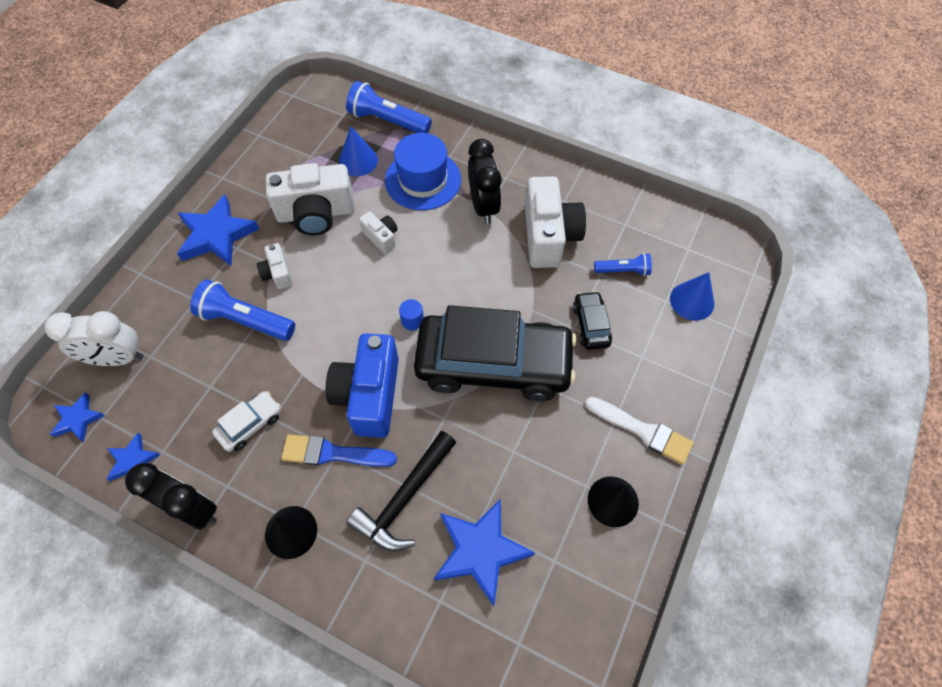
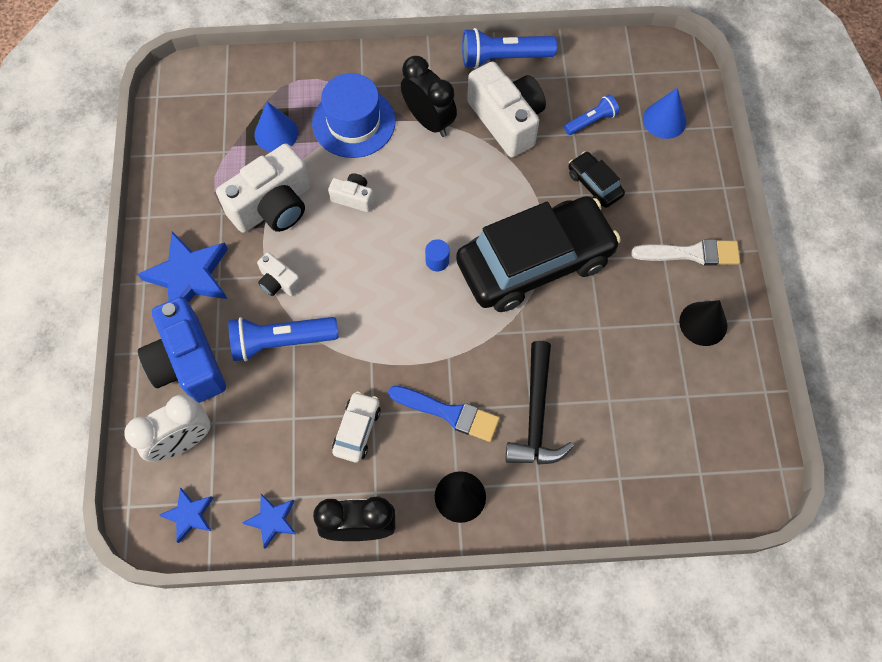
camera: 30 degrees left, 5 degrees up
(333, 453) = (449, 413): blue brush -> blue brush turned 135 degrees counterclockwise
(369, 395) = (445, 347): blue camera -> blue camera (188, 363)
(388, 121) = (276, 78): blue flashlight -> blue flashlight (504, 58)
(480, 551) = (625, 421): blue star -> none

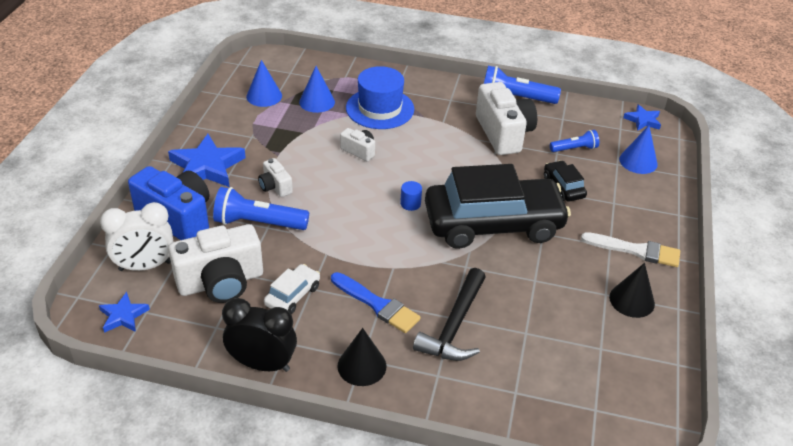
camera: 15 degrees right, 25 degrees down
(188, 363) = (177, 218): blue camera -> blue camera turned 135 degrees clockwise
(210, 142) = (264, 96): none -> blue cone
(272, 520) = (190, 338): blue star -> blue star (642, 120)
(273, 206) = (293, 141): white camera -> white camera (221, 282)
(429, 121) = (440, 120): black clock -> none

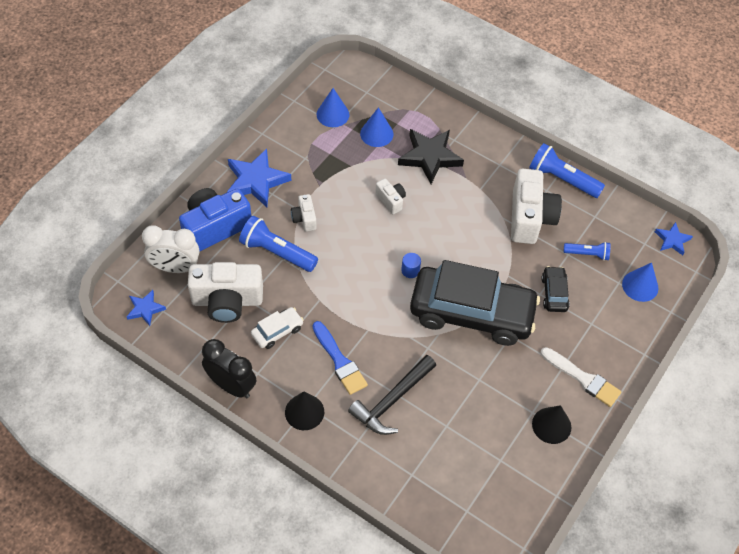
camera: 20 degrees right, 15 degrees up
(177, 218) = (215, 227): blue camera -> blue camera turned 90 degrees counterclockwise
(380, 108) = (430, 157): blue hat -> black star

